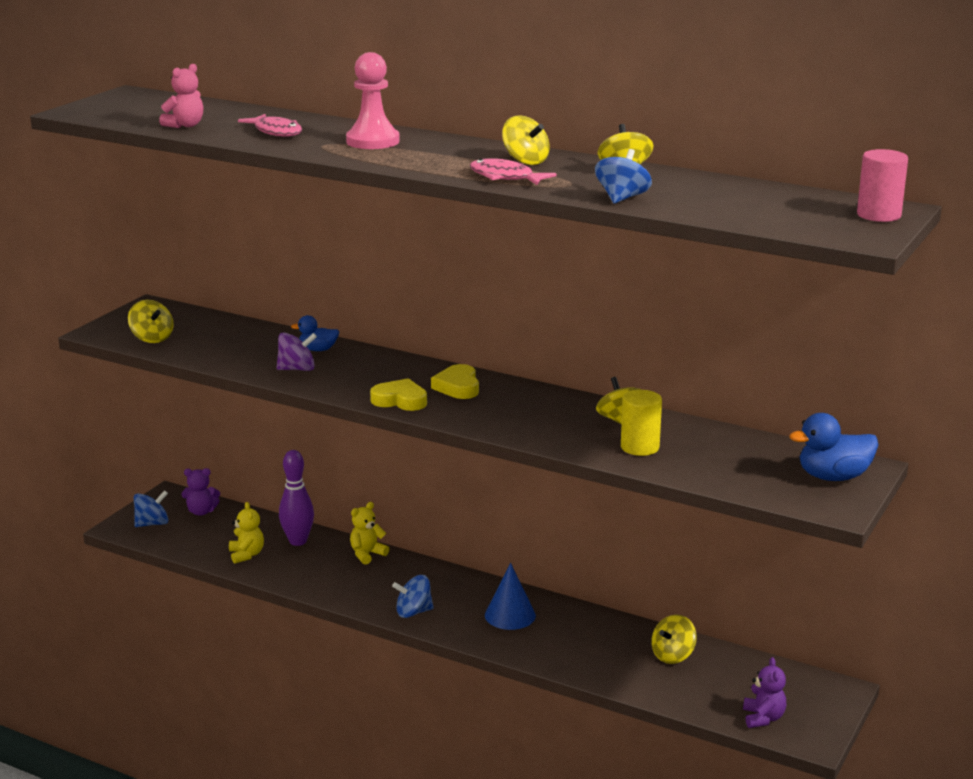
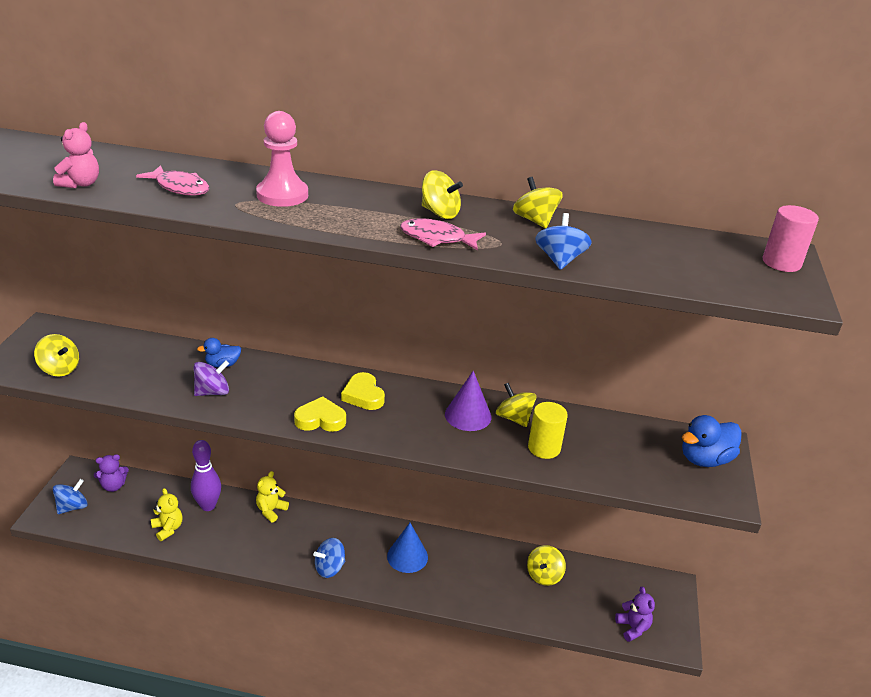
camera: 20 degrees left, 10 degrees up
(567, 413) = (468, 415): none -> purple cone

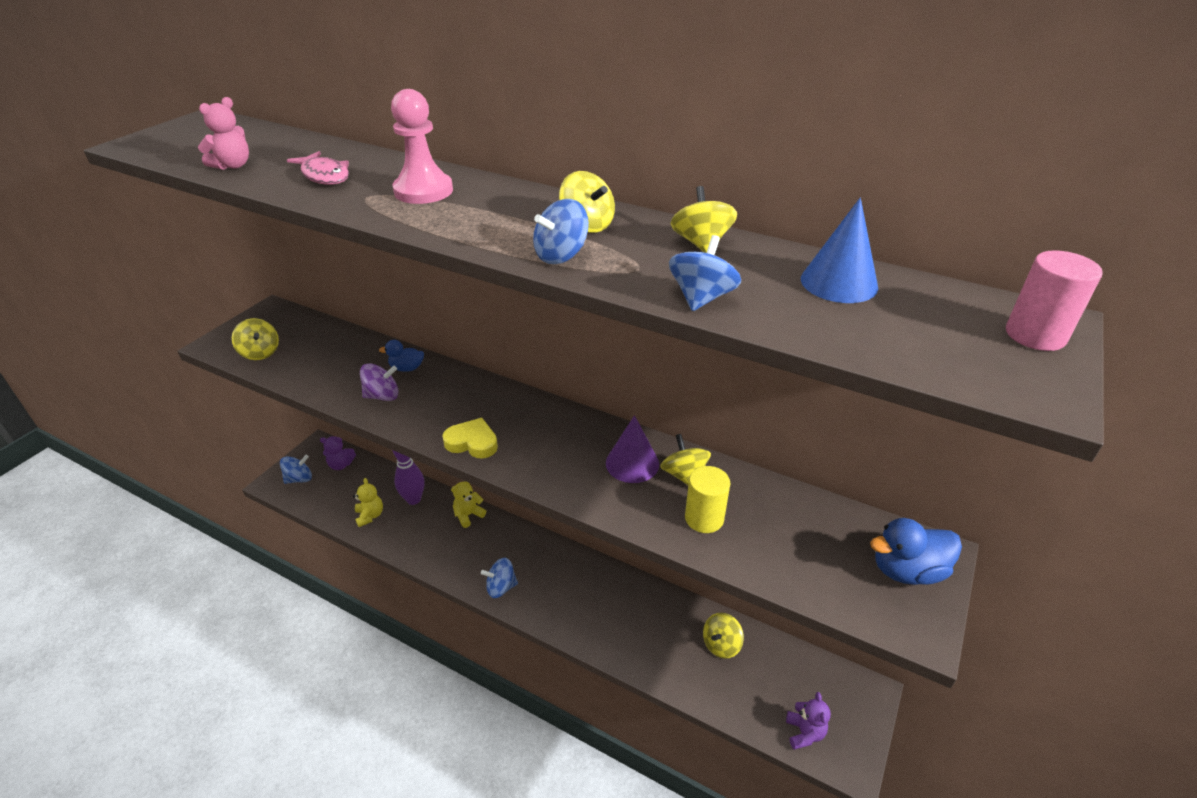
camera: 20 degrees right, 5 degrees up
(363, 395) = (529, 422): yellow heart -> none
(407, 556) = (582, 591): blue cone -> blue cone (839, 282)
(437, 238) = (561, 255): pink fish -> blue spinning top

